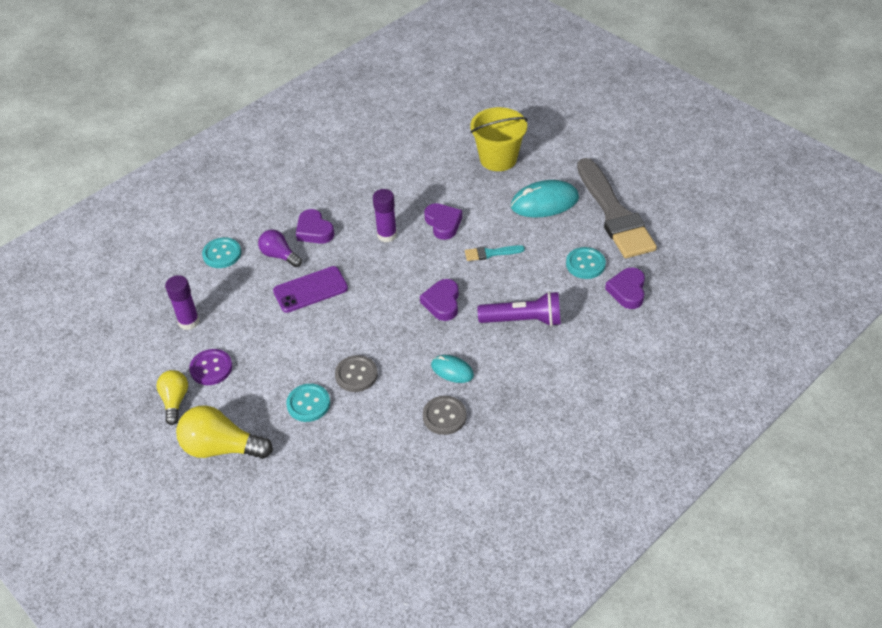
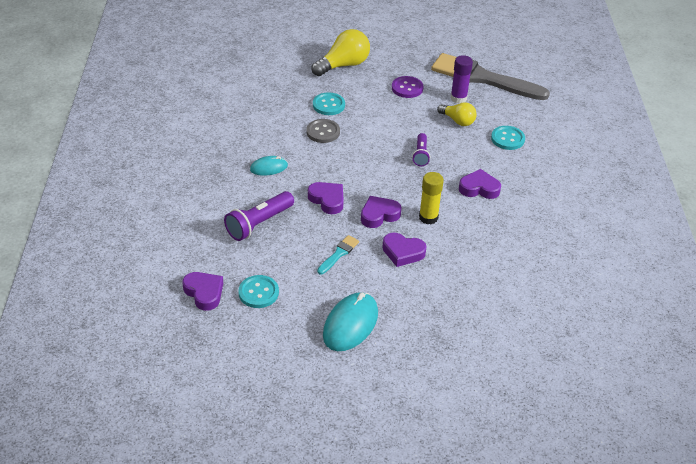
camera: 130 degrees right, 5 degrees down
(175, 401) = (400, 67): yellow light bulb -> yellow light bulb (457, 121)
(279, 255) = (473, 160): purple light bulb -> none
(310, 290) = (421, 155): purple phone -> purple flashlight
(387, 235) = (428, 217): purple glue stick -> yellow glue stick
(419, 262) = (379, 215): none -> purple heart
(444, 416) = (243, 144): grey button -> none
(498, 159) = (439, 339): yellow bucket -> none
(614, 214) = (281, 354): grey brush -> grey brush (483, 78)

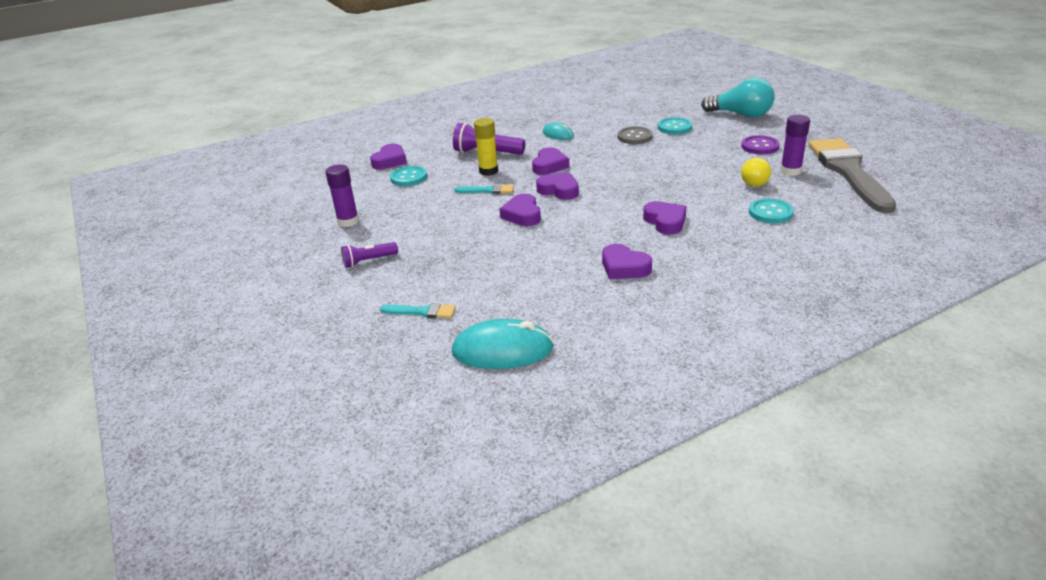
camera: 65 degrees right, 10 degrees down
(314, 364) = (348, 221): none -> purple glue stick
(343, 65) = (741, 115): yellow light bulb -> turquoise light bulb
(350, 324) = (407, 221): turquoise mouse -> turquoise mouse (502, 350)
(421, 155) = (671, 181): purple flashlight -> purple flashlight (369, 261)
(428, 217) = (585, 211): yellow glue stick -> yellow glue stick (488, 171)
(509, 366) = (422, 312): none -> turquoise brush
(526, 237) = (624, 267): none -> purple heart

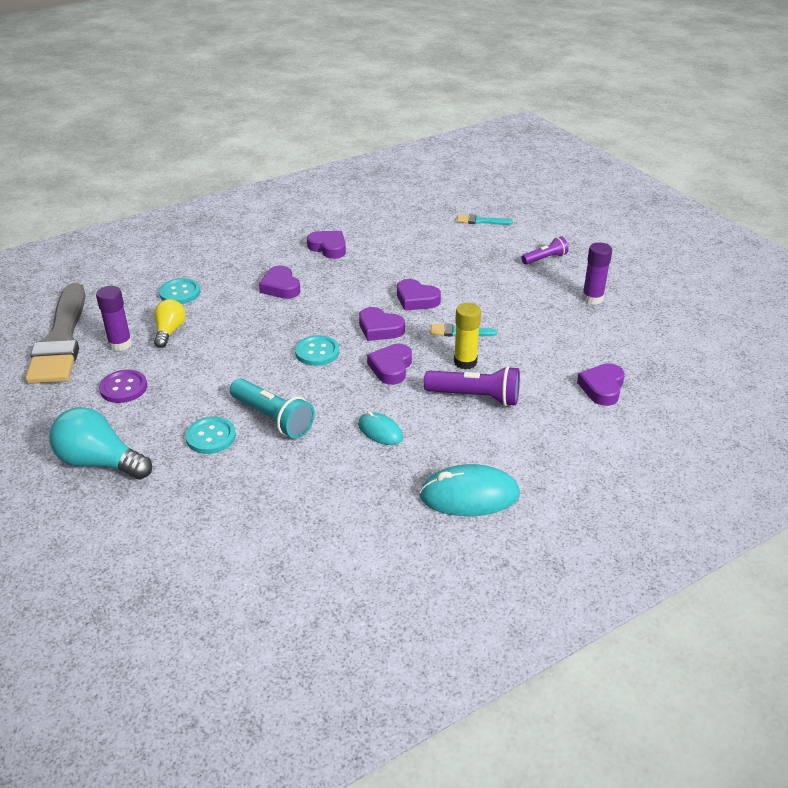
camera: 175 degrees right, 5 degrees up
(409, 177) = (560, 356): turquoise button -> turquoise button (317, 352)
(502, 350) = (418, 199): turquoise mouse -> turquoise mouse (469, 495)
(522, 215) = (416, 299): purple heart -> purple heart turned 135 degrees clockwise
(634, 137) = (273, 418): grey button -> turquoise flashlight

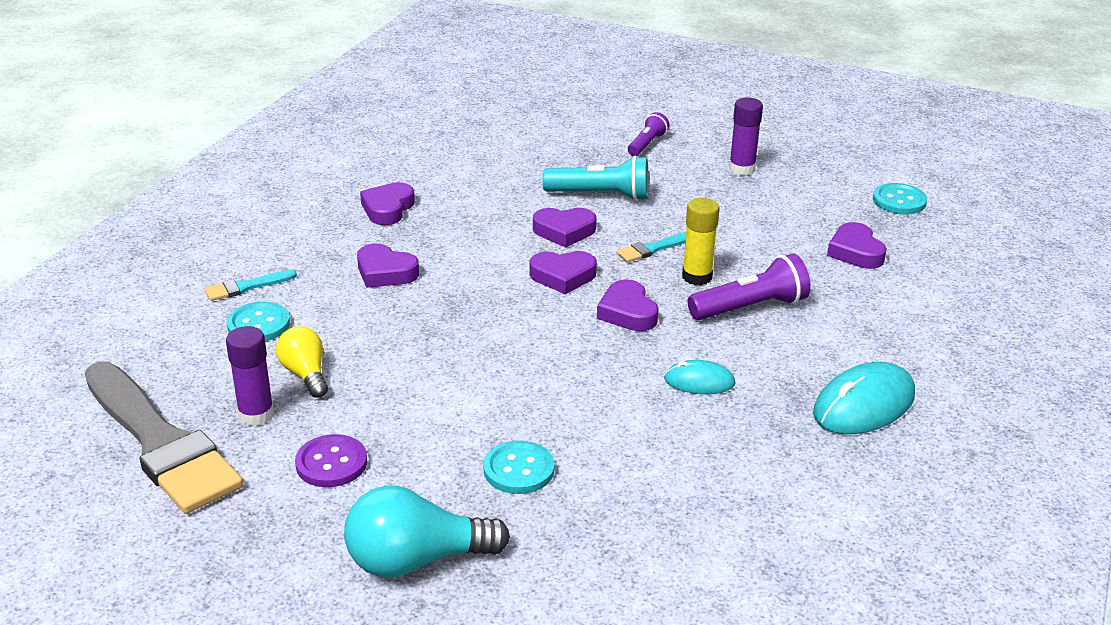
camera: 35 degrees left, 5 degrees down
(273, 418) = (566, 418): turquoise flashlight -> turquoise flashlight (601, 195)
(317, 352) = (524, 327): turquoise button -> turquoise button (899, 201)
(328, 248) = (388, 209): purple heart -> purple heart turned 75 degrees counterclockwise
(481, 221) = (530, 126): turquoise brush -> turquoise brush (246, 287)

